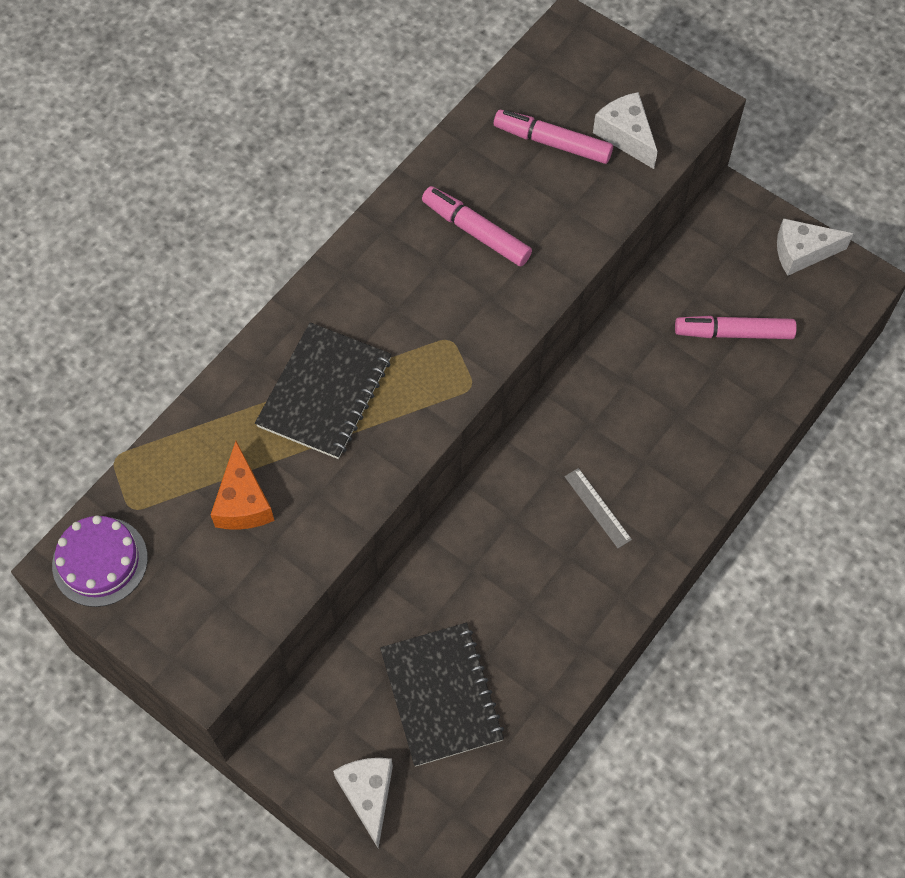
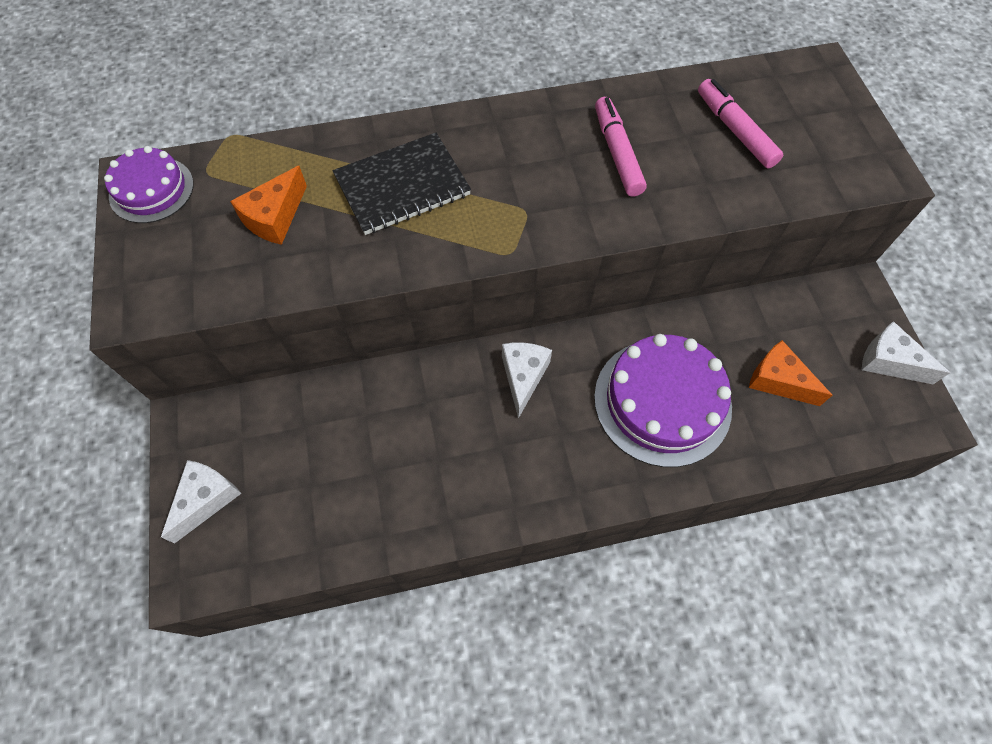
camera: 40 degrees right, 0 degrees up
(441, 695) = (321, 471): black notebook -> none
(597, 508) = (555, 429): grey ruler -> none
(626, 136) = (801, 160): white cheese -> white cheese (523, 377)
(661, 419) = (662, 401): none -> purple cake
(733, 333) = (778, 381): pink marker -> orange cheese

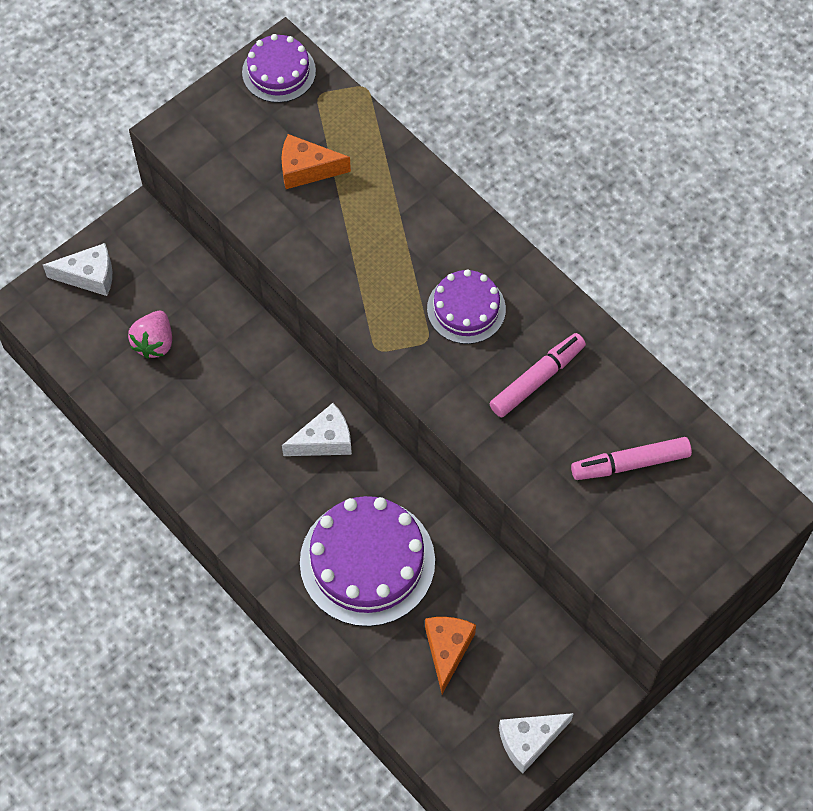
camera: 60 degrees right, 0 degrees up
(325, 473) = (154, 343): none -> pink strawberry
(402, 186) = (394, 238): black notebook -> none
(514, 169) = (466, 309): none -> purple cake
(735, 130) = (630, 463): pink marker -> pink marker turned 135 degrees counterclockwise
(889, 361) = (529, 741): white cheese -> white cheese turned 120 degrees counterclockwise

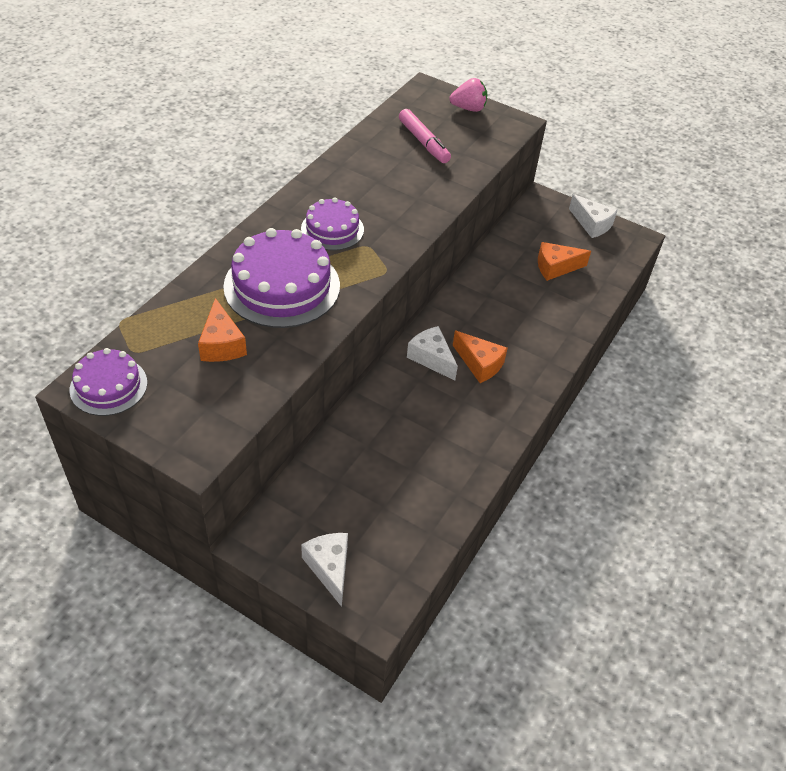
camera: 110 degrees left, 15 degrees down
(154, 343) = (384, 493): pink strawberry -> pink strawberry (468, 108)
(301, 492) = (479, 364): none -> orange cheese
(367, 561) = (515, 317): purple cake -> purple cake (282, 286)
(537, 379) = (378, 188): pink marker -> none

